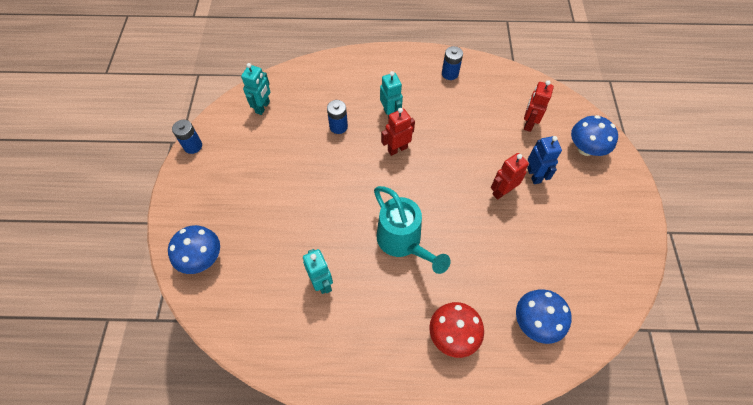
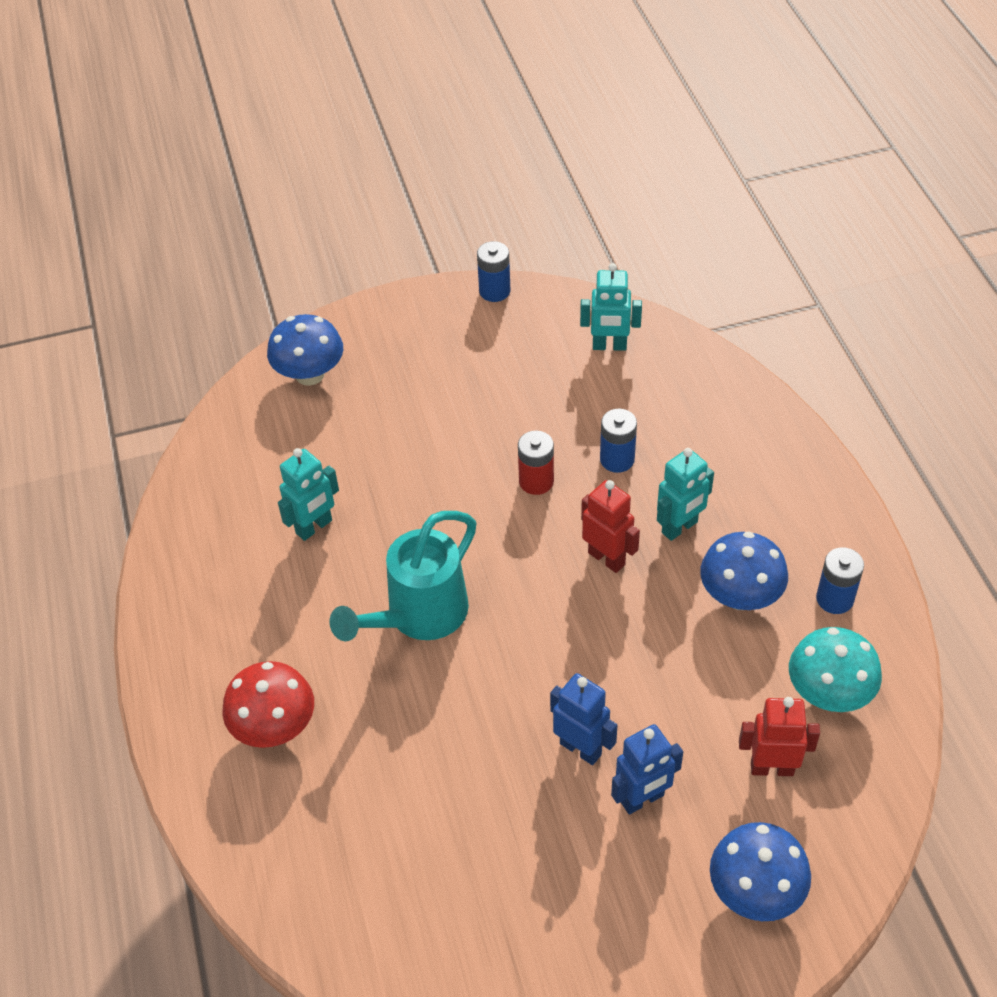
camera: 75 degrees right, 10 degrees down
(337, 164) = (536, 481): none -> red battery
(496, 92) = (828, 693): none -> turquoise mushroom
(502, 191) = (581, 748): red robot -> blue robot
(535, 322) = (329, 850): blue mushroom -> blue mushroom (740, 596)

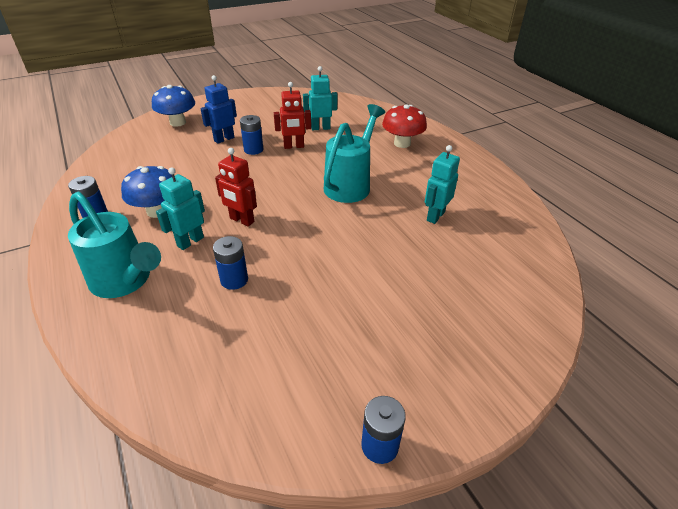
camera: 165 degrees right, 10 degrees down
(310, 374) = (512, 317): blue mushroom -> none
(536, 481) = (295, 258): red battery -> none
(581, 748) = (253, 150): blue robot -> blue battery
(609, 346) = (241, 386): turquoise robot -> turquoise robot (320, 128)
(754, 475) = (125, 281): none -> turquoise watering can
(772, 768) = (159, 152): red robot -> red robot (294, 146)
(828, 693) = (119, 177): turquoise mushroom -> none

